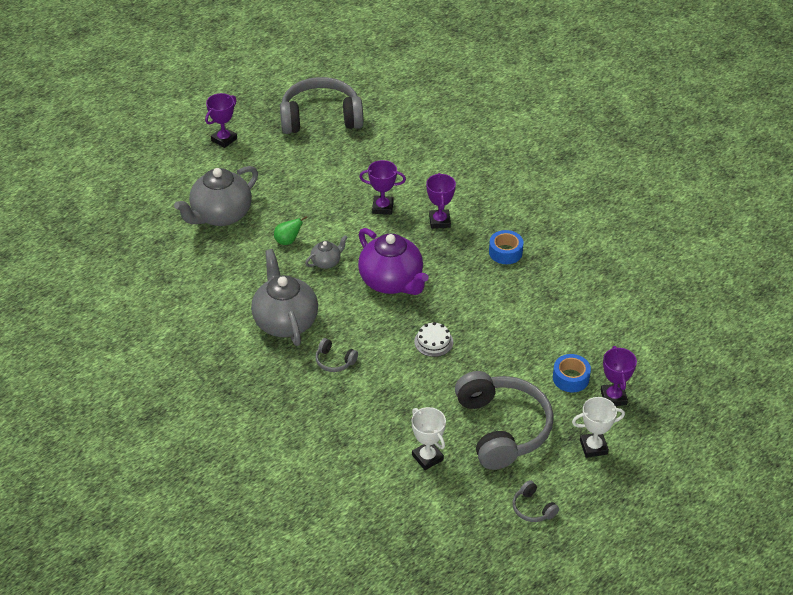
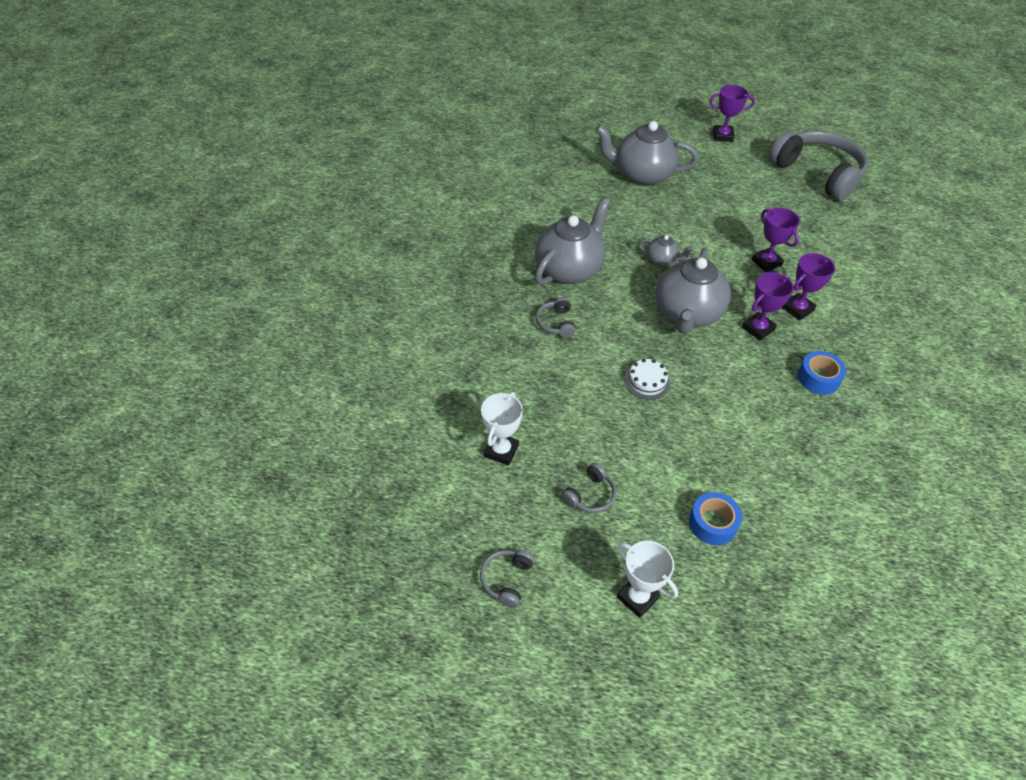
camera: 55 degrees right, 5 degrees up
(288, 241) = (659, 225): green pear -> none
(392, 282) = (687, 314): purple teapot -> grey teapot
(502, 428) = (590, 495): grey headphones -> grey headphones, size x0.41
(613, 397) = (725, 581): purple trophy -> purple trophy (758, 328)

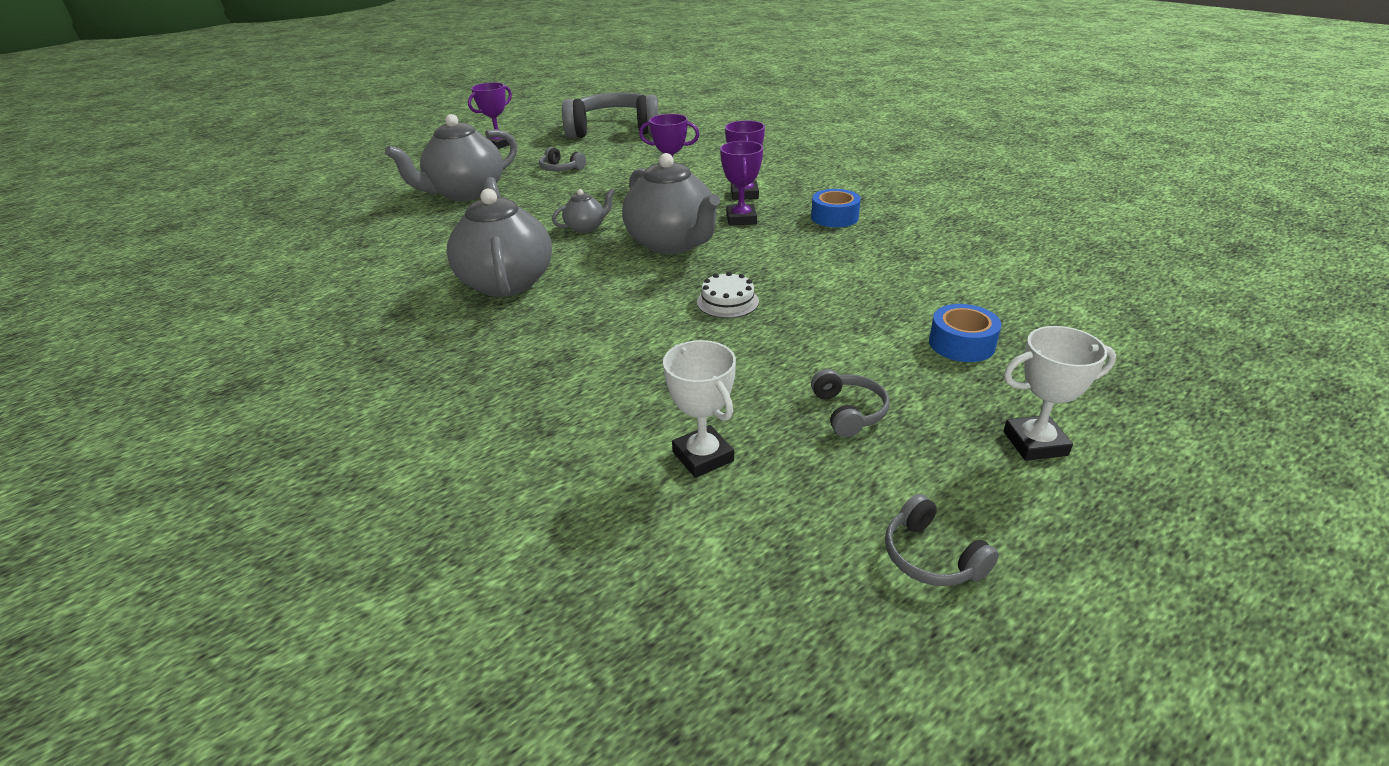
camera: 50 degrees left, 15 degrees down
(556, 323) = (566, 323): grey headphones -> grey headphones (561, 169)

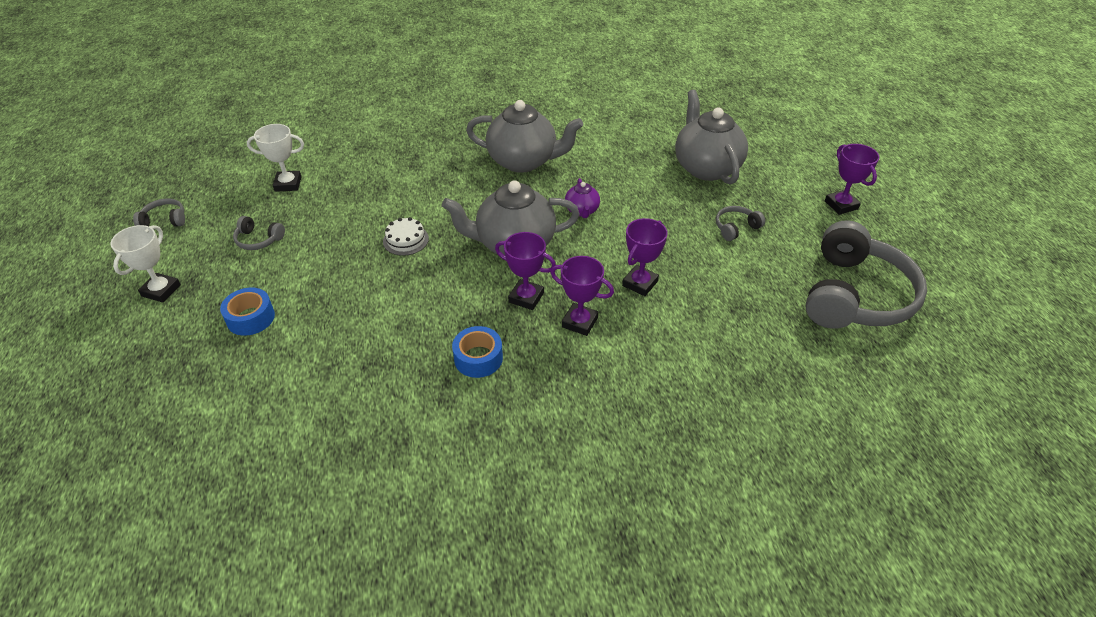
camera: 115 degrees right, 10 degrees up
(586, 227) = (582, 211): grey teapot -> purple teapot

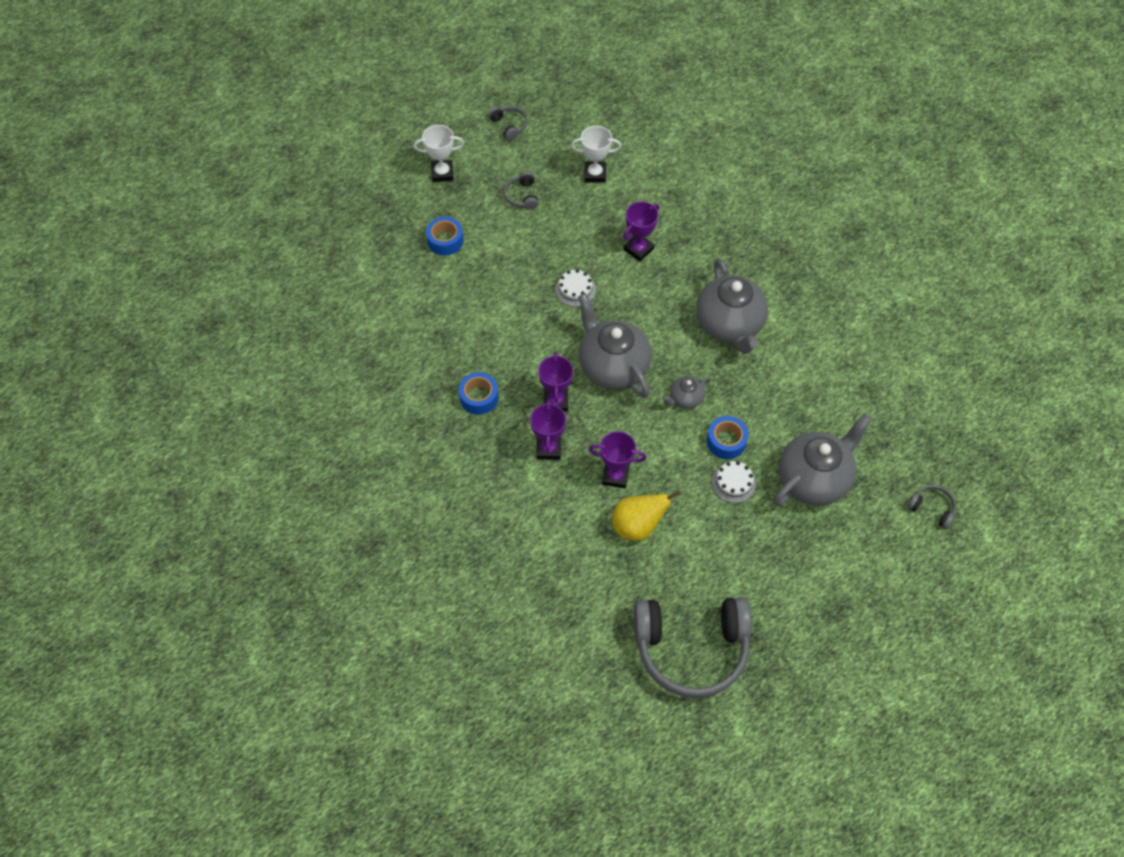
camera: 65 degrees right, 15 degrees up
(288, 184) = (595, 174): white trophy -> white trophy turned 60 degrees counterclockwise
(582, 211) = (685, 399): purple teapot -> grey teapot
(642, 202) = (726, 441): none -> blue tape
(687, 211) = (733, 482): none -> white cake
(705, 287) = (637, 526): none -> yellow pear
(735, 228) = (732, 529): grey headphones -> grey headphones (932, 508)
(841, 205) = (823, 615): purple trophy -> purple trophy (638, 249)

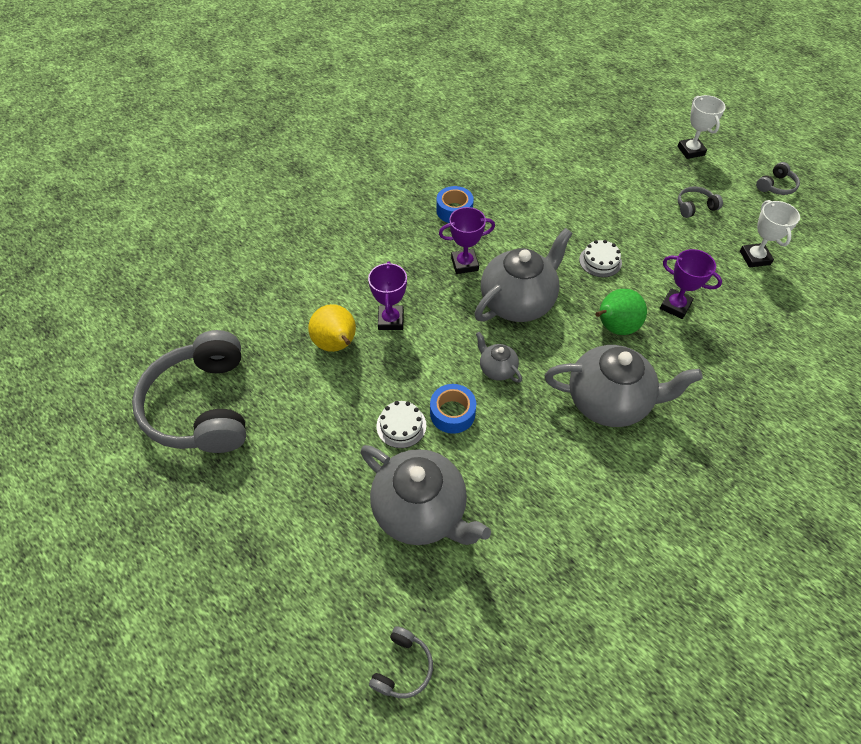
camera: 80 degrees right, 5 degrees down
(445, 240) = (615, 164): blue tape -> none
(548, 449) = (411, 266): purple trophy -> none
(654, 300) = (614, 327): none -> green pear
(729, 325) = (609, 401): grey teapot -> grey teapot turned 150 degrees counterclockwise

